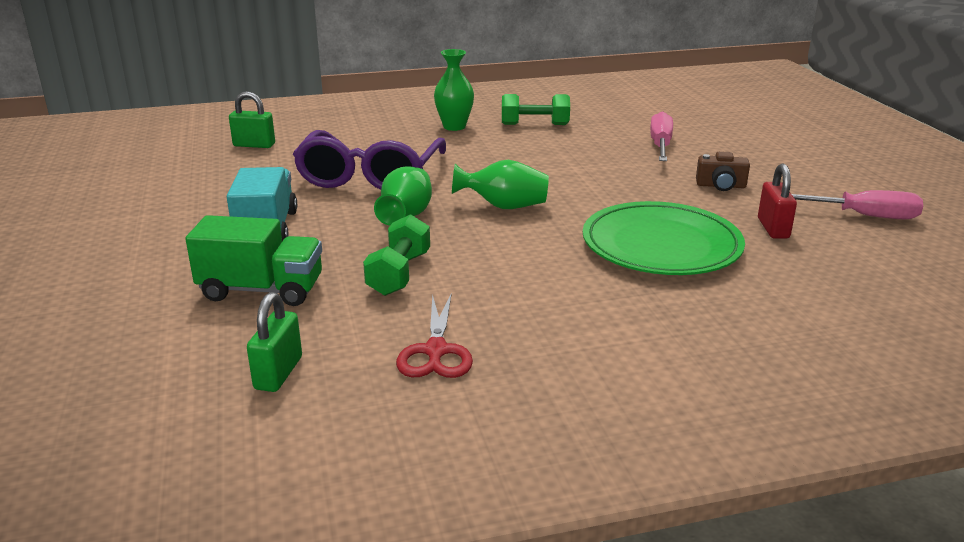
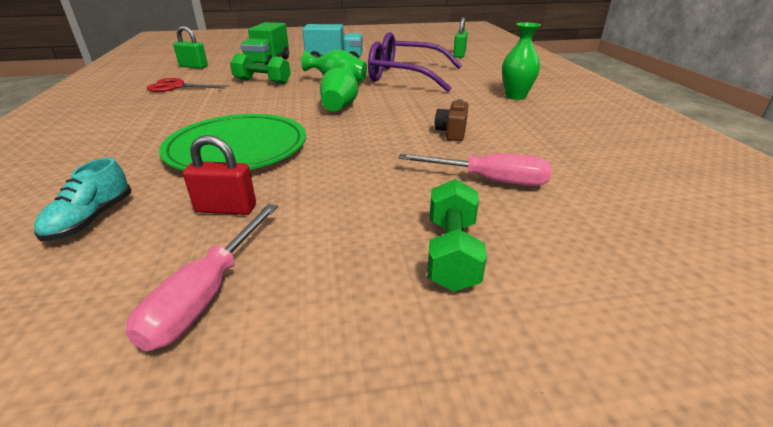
camera: 95 degrees right, 5 degrees up
(534, 124) = (536, 124): green dumbbell -> green dumbbell (452, 253)
(721, 186) = (353, 198): brown camera -> brown camera (452, 132)
(836, 280) = (91, 219): none -> turquoise shoe

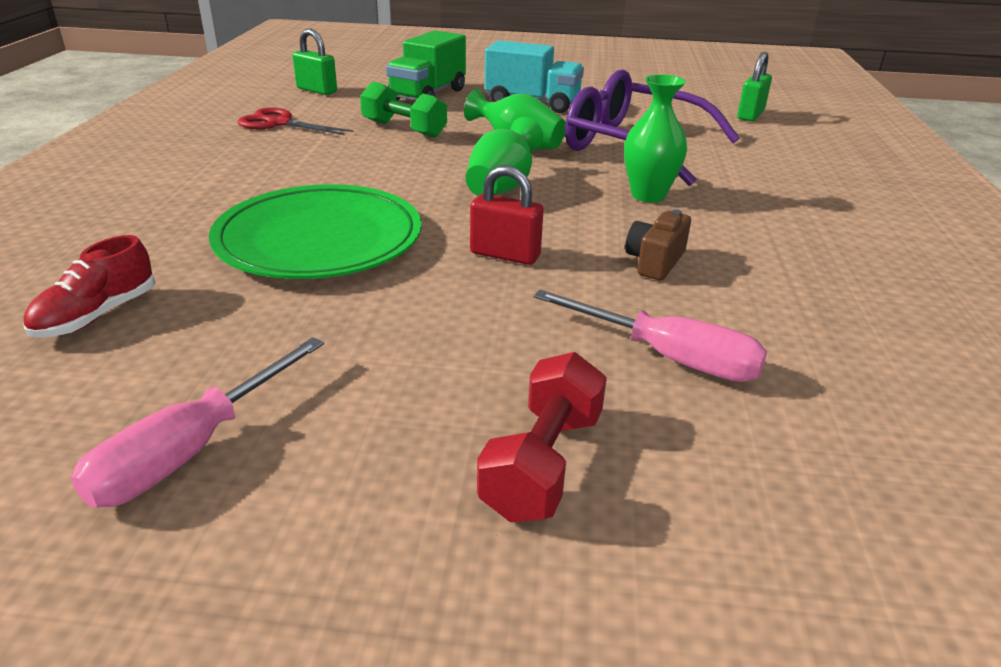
camera: 15 degrees right, 0 degrees up
(91, 219) = (97, 315): turquoise shoe -> red shoe
(226, 209) = (265, 331): red padlock -> red padlock (505, 255)
(452, 253) = (542, 463): green dumbbell -> red dumbbell
(515, 96) = (805, 210): green vase -> green vase (648, 195)

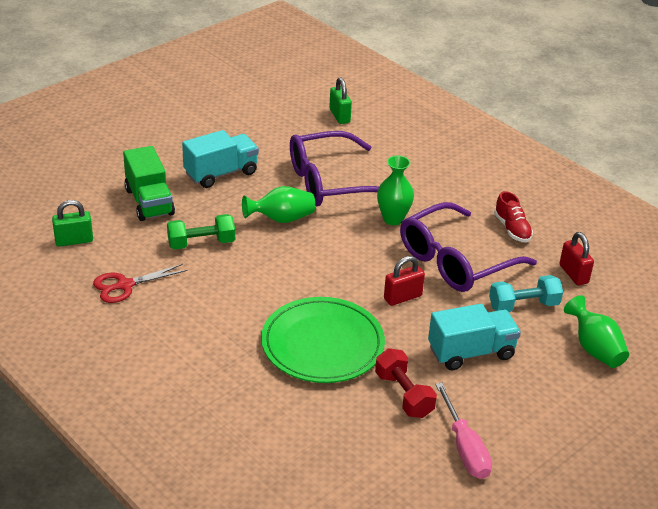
camera: 50 degrees left, 5 degrees up
(97, 315) = (328, 442): red shoe -> red shoe (512, 229)
(467, 354) = (471, 352): none -> turquoise truck
(502, 187) = (329, 256): green vase -> green vase (594, 349)
(542, 463) = (550, 371): red dumbbell -> red dumbbell (403, 395)
(655, 262) = (455, 261): brown camera -> purple glasses
(668, 357) = (523, 305): pink screwdriver -> turquoise dumbbell
(846, 374) = (573, 274): none -> red padlock

